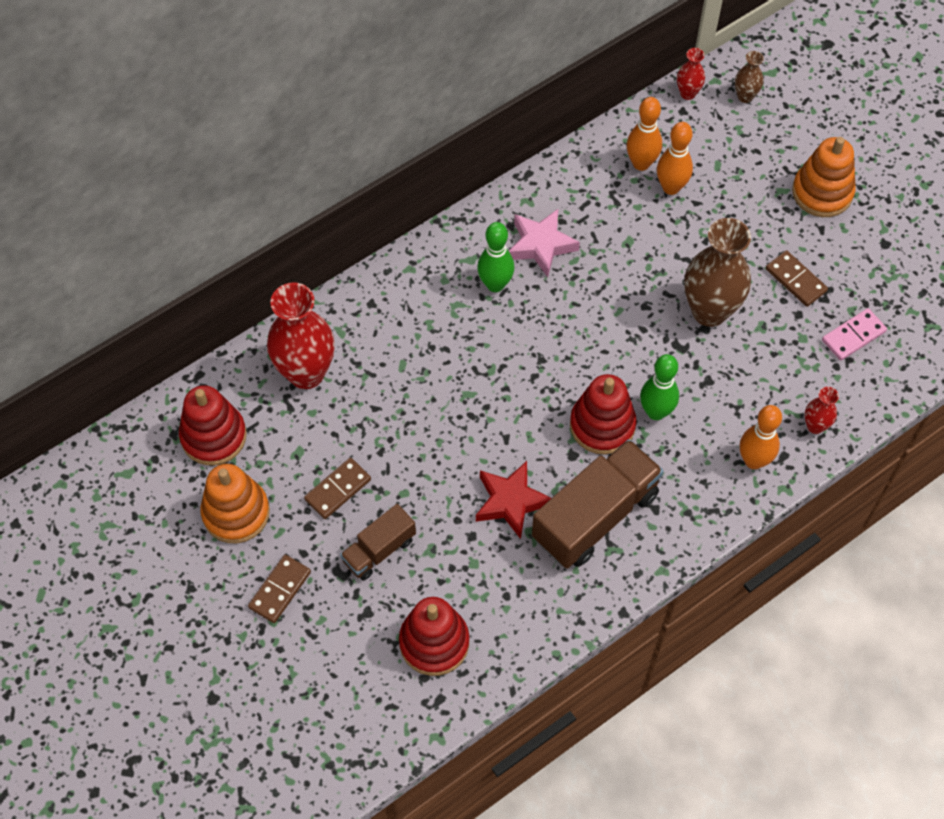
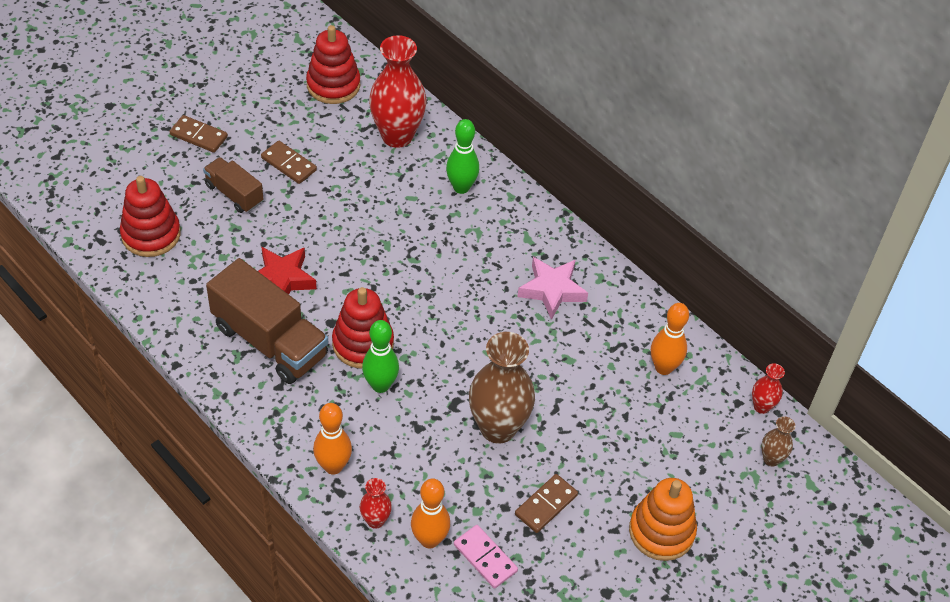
camera: 80 degrees right, 10 degrees down
(236, 513) = (265, 104): orange stacking toy -> none
(495, 284) = (503, 258): green bowling pin -> green bowling pin (461, 187)
(671, 187) = (639, 393): orange bowling pin -> orange bowling pin (429, 540)

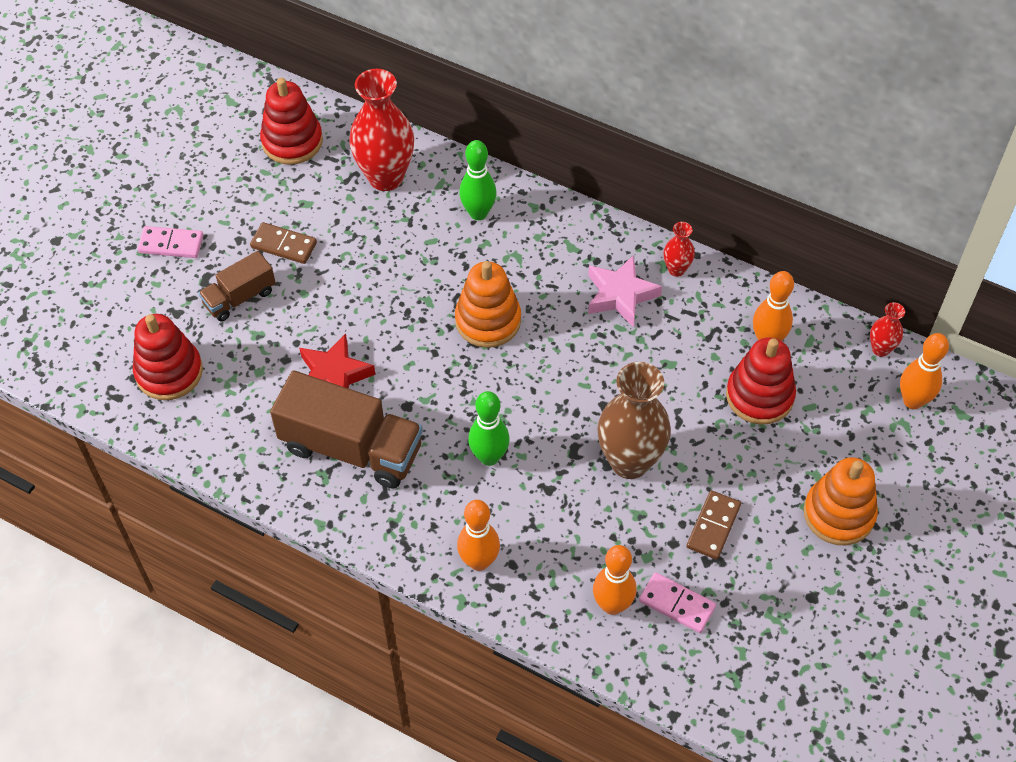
camera: 15 degrees left, 5 degrees up
(198, 136) = (171, 244): brown domino -> pink domino
(234, 194) = (239, 297): brown truck -> brown truck turned 60 degrees counterclockwise
(363, 343) = (451, 418): red stacking toy -> red stacking toy (759, 396)
(375, 520) = (548, 604): red vase -> red vase (676, 269)
(430, 276) = (488, 320): none -> orange stacking toy
(771, 459) = (913, 401): brown vase -> orange bowling pin

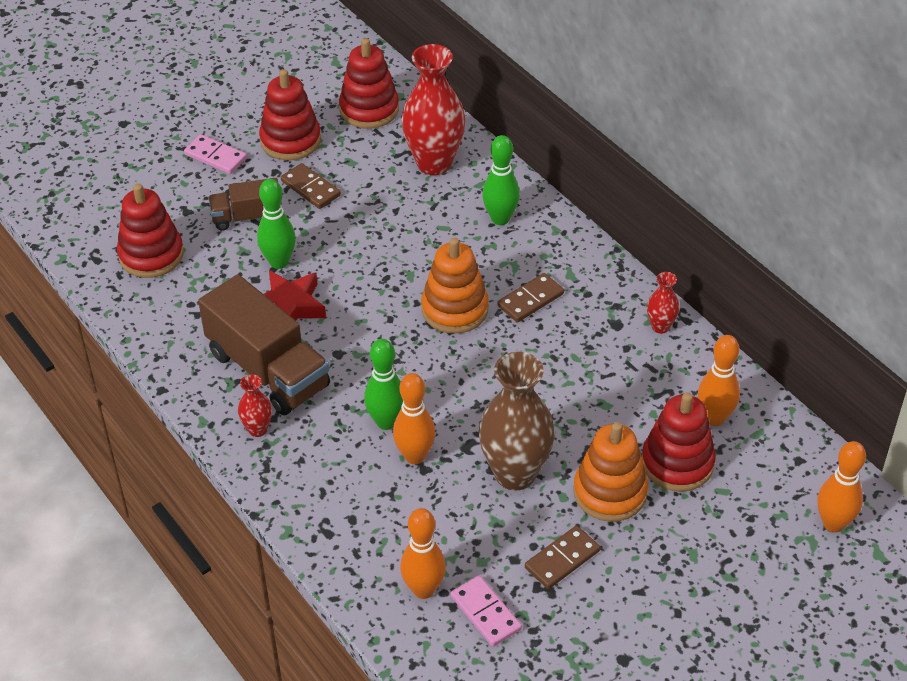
camera: 25 degrees right, 10 degrees down
(235, 201) = (290, 140): none -> red stacking toy
(298, 333) = (279, 262): none -> green bowling pin
(479, 561) = (323, 505): orange bowling pin -> orange bowling pin (415, 456)
(550, 286) = (530, 300): none -> brown domino
(620, 295) = (593, 330): pink star -> none
(839, 514) = (695, 596): orange stacking toy -> orange stacking toy (610, 492)
(880, 349) = (827, 466): red vase -> red vase (257, 429)

